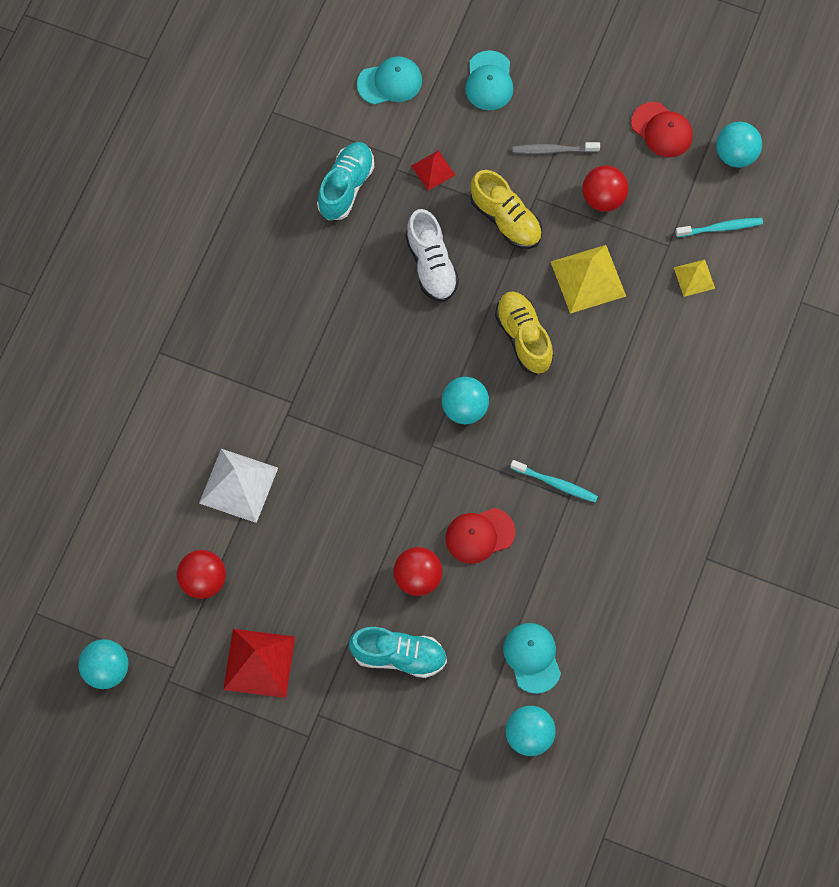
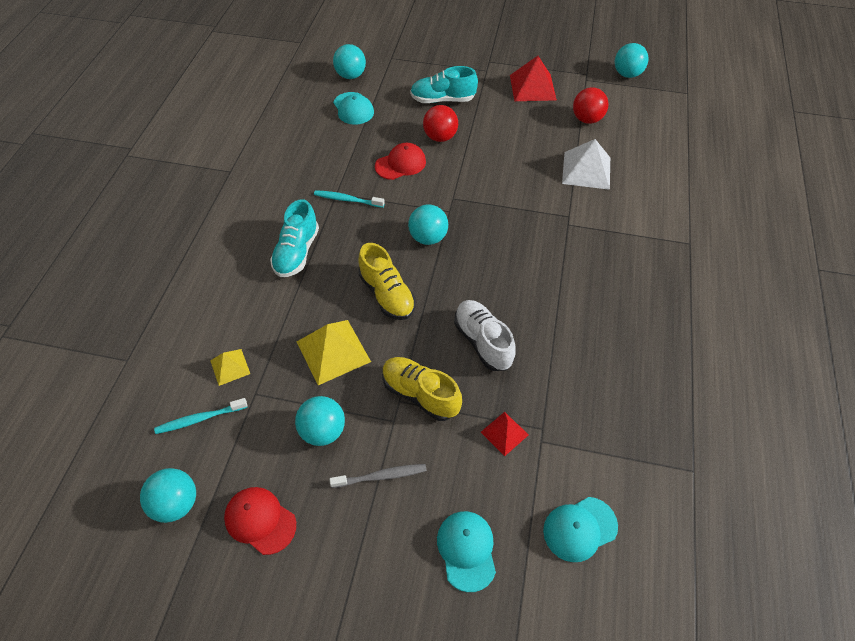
camera: 170 degrees right, 15 degrees down
(346, 187) = (586, 402): turquoise shoe -> turquoise shoe (297, 252)
(603, 198) = (323, 431): red ball -> turquoise ball

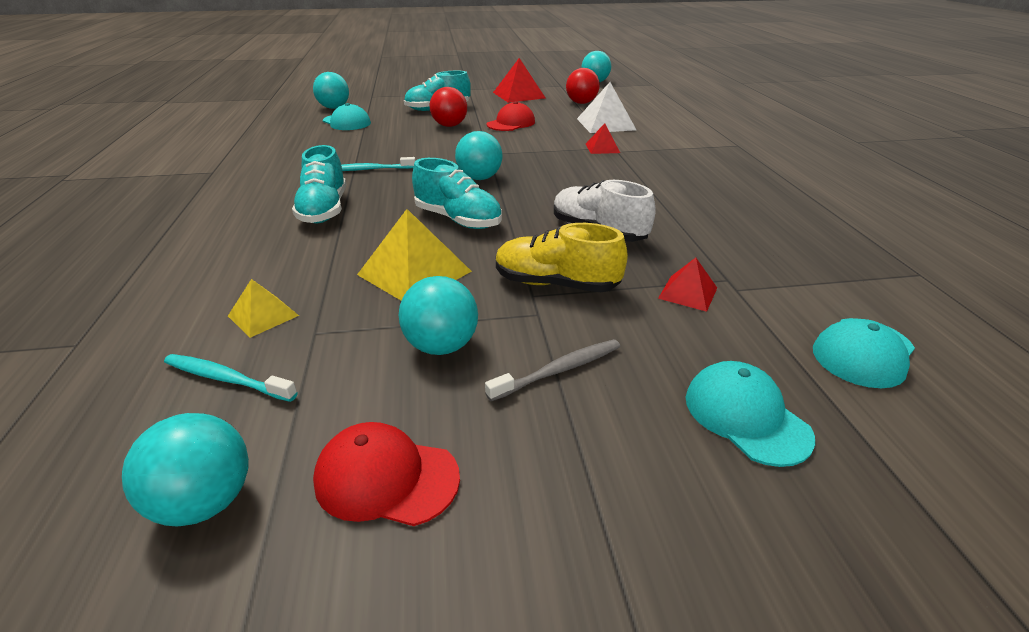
camera: 20 degrees left, 20 degrees down
(200, 419) = (227, 379): turquoise toothbrush -> turquoise toothbrush turned 60 degrees clockwise
(387, 295) = (458, 220): yellow shoe -> turquoise shoe
(400, 164) = (418, 143): red cap -> red cap (511, 123)
(557, 215) = (602, 148): none -> red pyramid

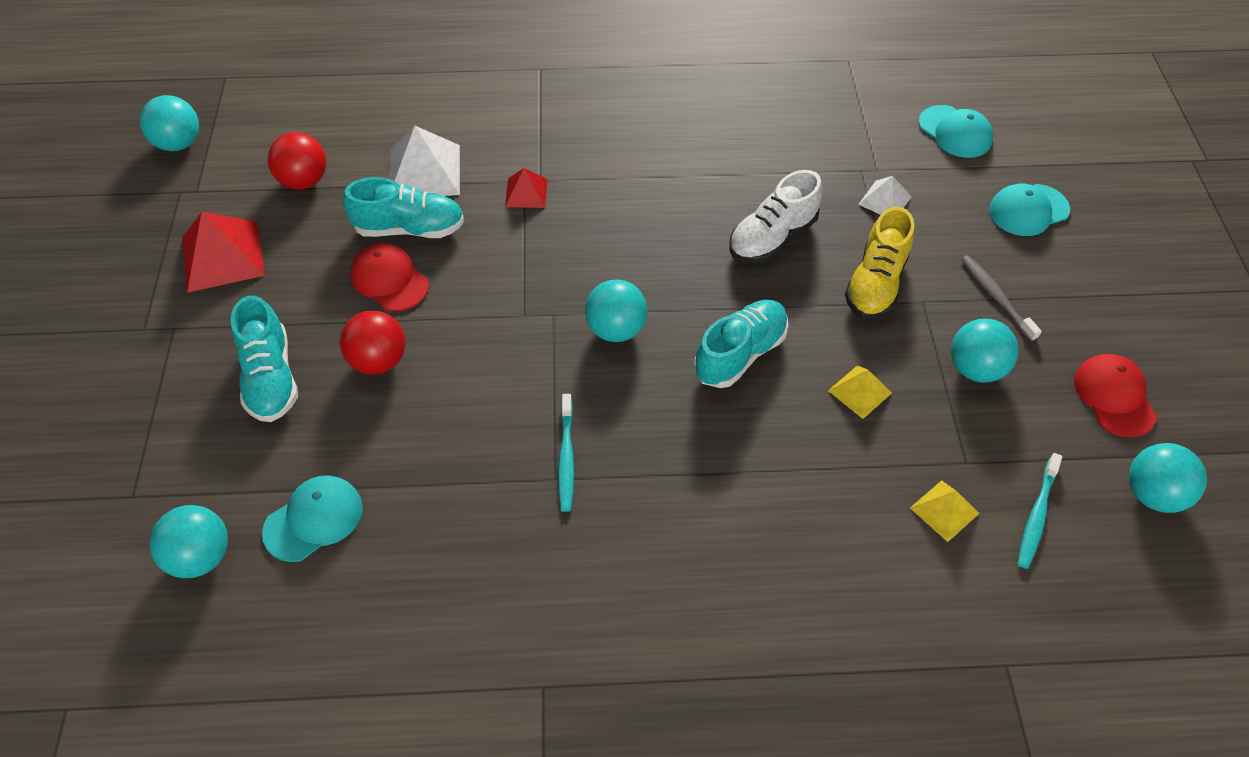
camera: 85 degrees left, 20 degrees up
(324, 210) = (705, 495): turquoise shoe -> turquoise shoe (409, 228)
(386, 478) = (1114, 397): red cap -> red cap turned 150 degrees clockwise
(414, 273) = (860, 391): yellow pyramid -> yellow pyramid, size x0.56
(688, 293) = (884, 200): red pyramid -> white pyramid

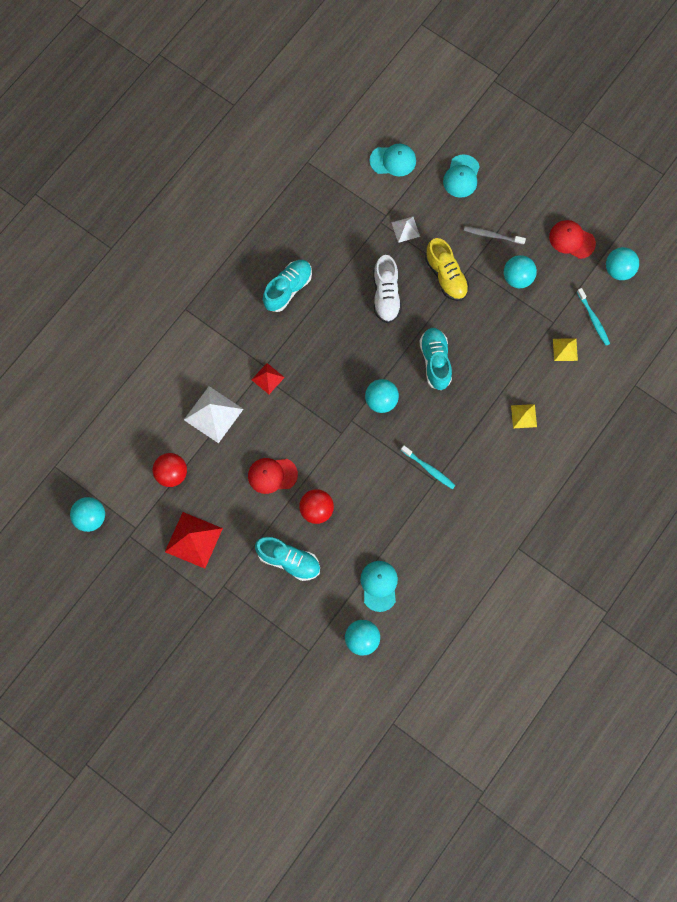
camera: 50 degrees left, 20 degrees up
(409, 228) = (247, 446): turquoise shoe -> turquoise shoe (288, 289)
(860, 391) = (491, 331): yellow pyramid -> yellow pyramid (524, 416)

